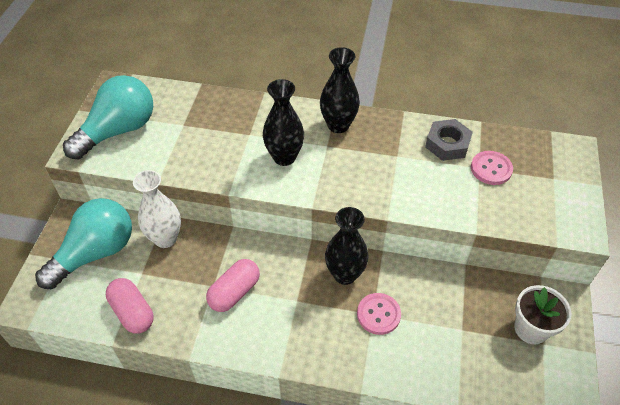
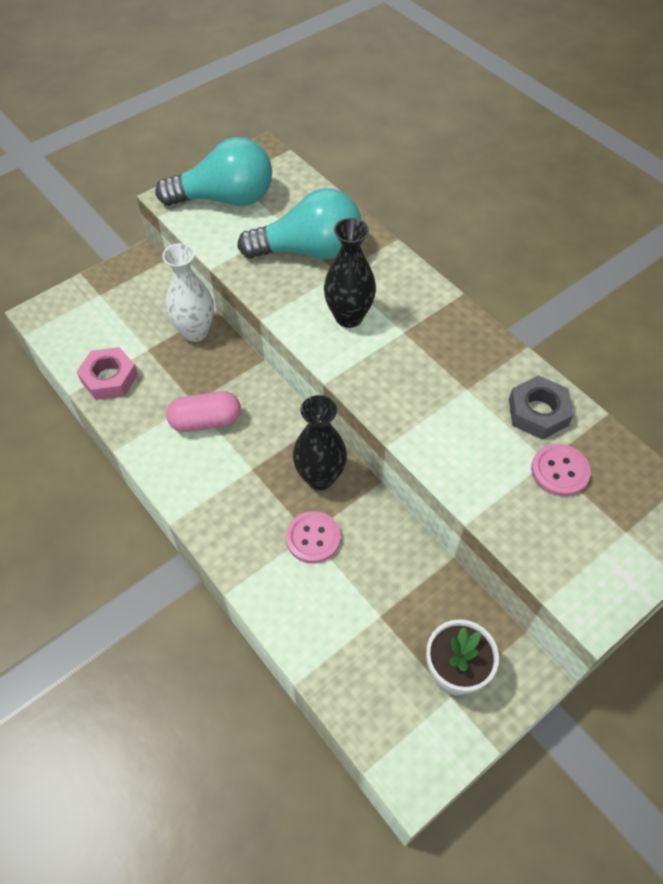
camera: 40 degrees right, 5 degrees up
(95, 253) = (129, 306): turquoise light bulb -> turquoise light bulb (309, 250)
(132, 312) = (109, 378): pink capsule -> pink nut
(338, 125) = (437, 318): black vase -> none

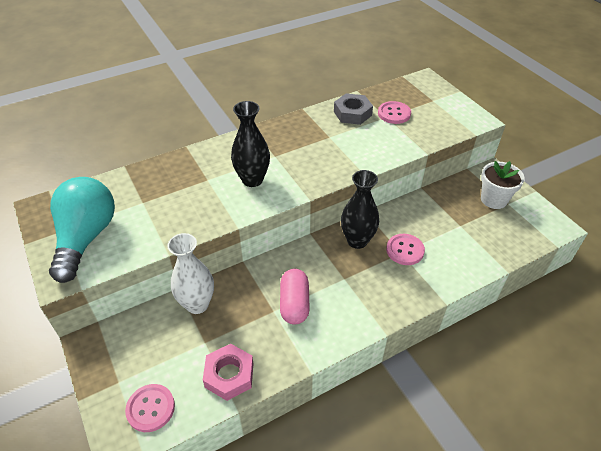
camera: 80 degrees left, 10 degrees down
(72, 325) = (150, 408): none -> pink button
(309, 250) = (176, 192): turquoise light bulb -> none

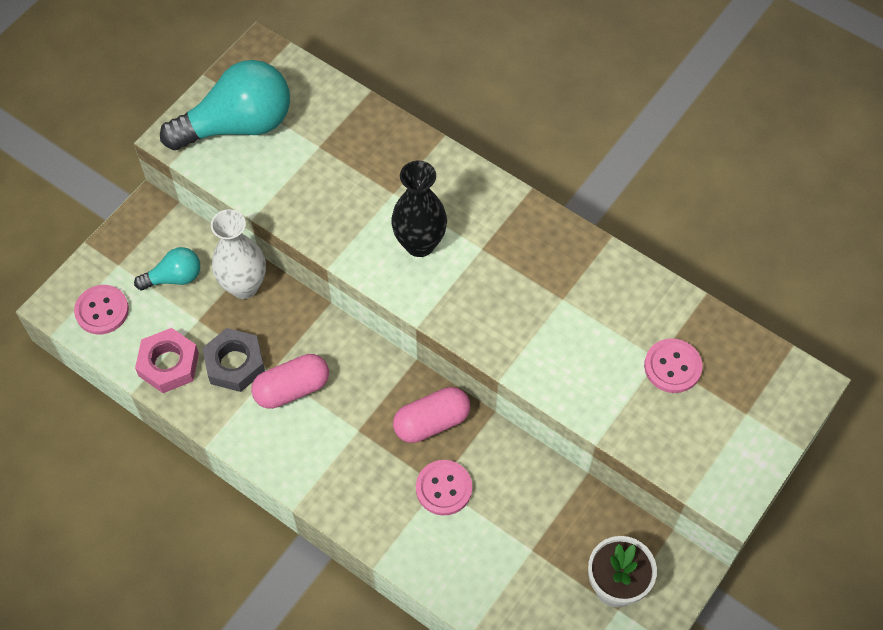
camera: 65 degrees right, 15 degrees up
(159, 346) = (174, 277): none -> turquoise light bulb
(352, 113) = (638, 308): grey nut -> grey nut (235, 363)
(357, 240) = (431, 422): black vase -> pink capsule

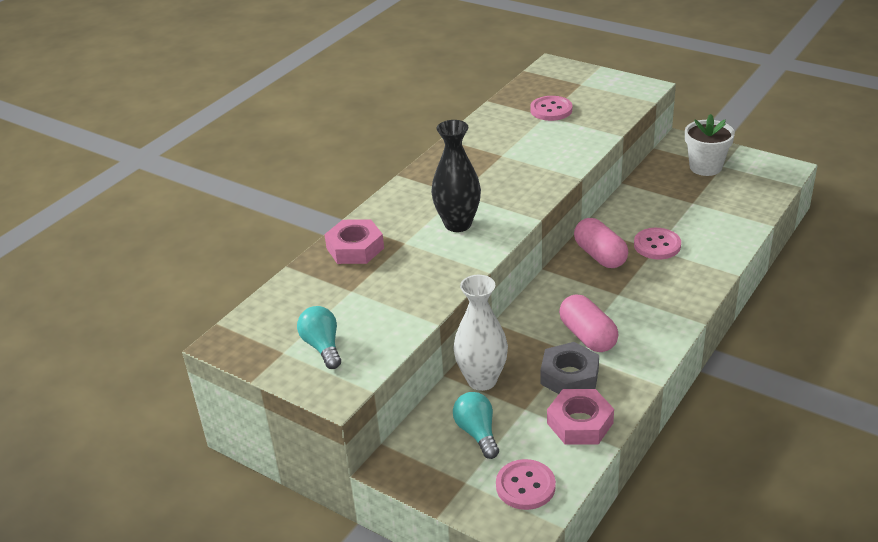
camera: 90 degrees left, 25 degrees down
(238, 125) = (322, 347): turquoise light bulb -> turquoise light bulb, size x0.51
(390, 148) = (355, 248): none -> pink nut

